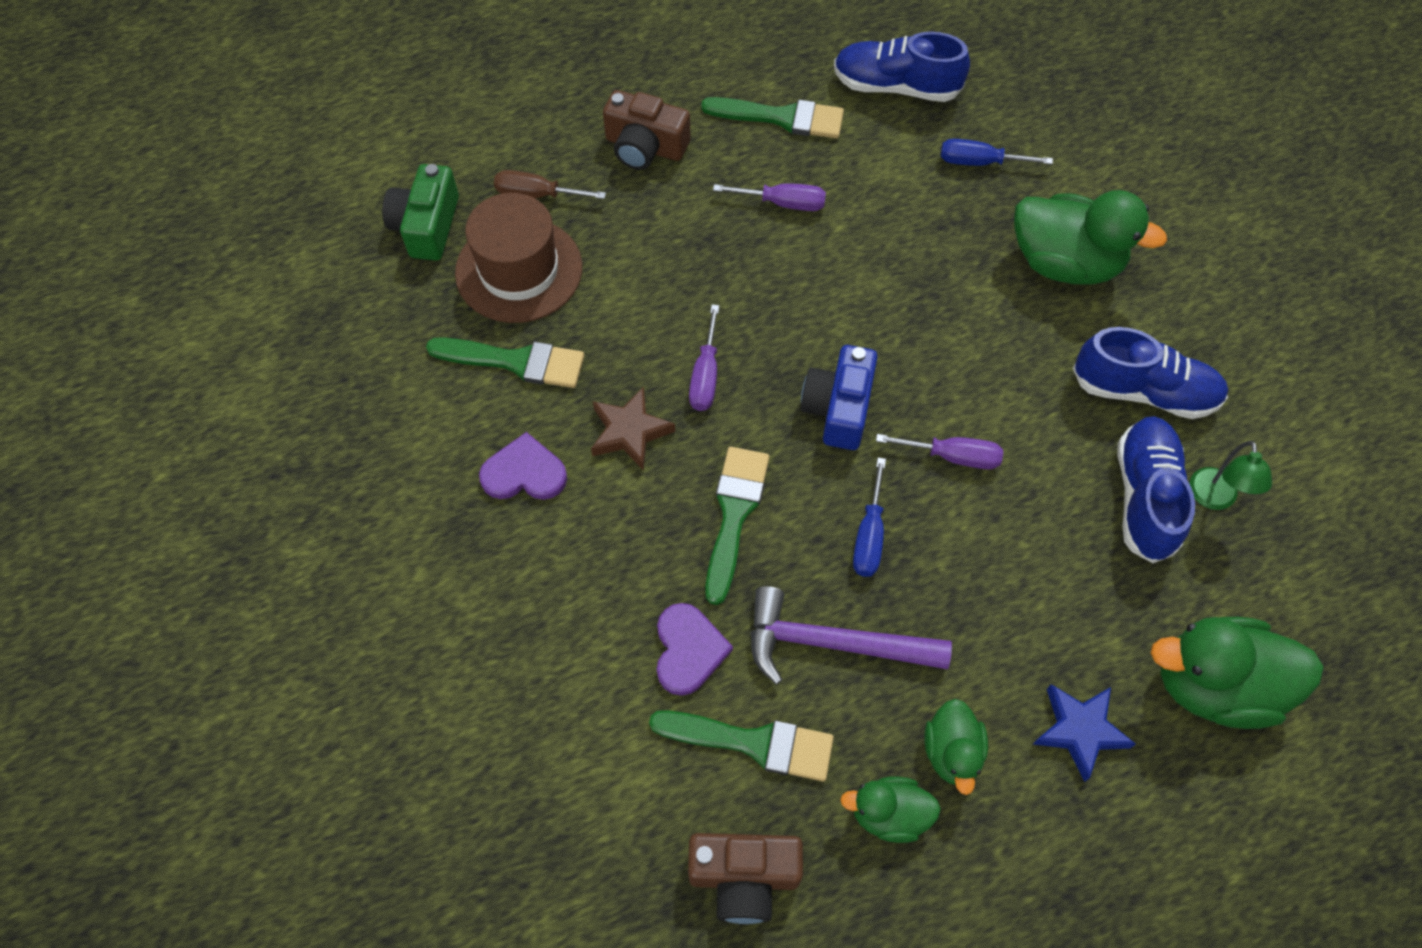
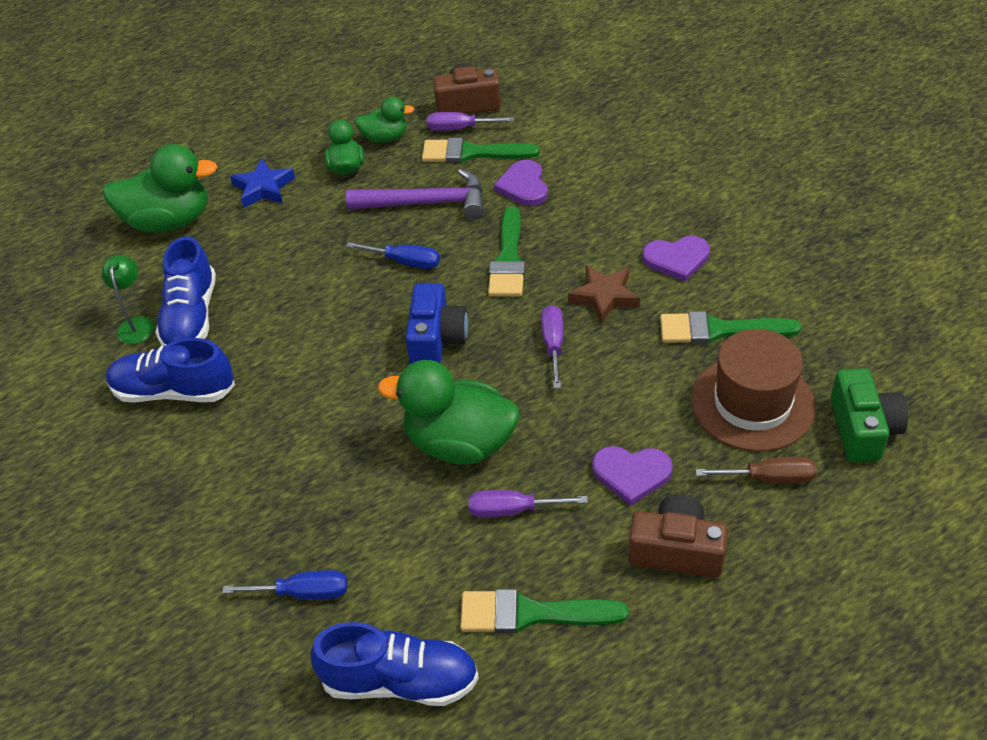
camera: 175 degrees right, 15 degrees down
(663, 219) = (631, 474): none -> purple heart
(869, 536) = (405, 262): blue screwdriver -> blue screwdriver turned 105 degrees clockwise
(953, 456) = (341, 320): purple screwdriver -> purple screwdriver (459, 128)
(1065, 263) = (225, 494): green duck -> green duck (459, 443)

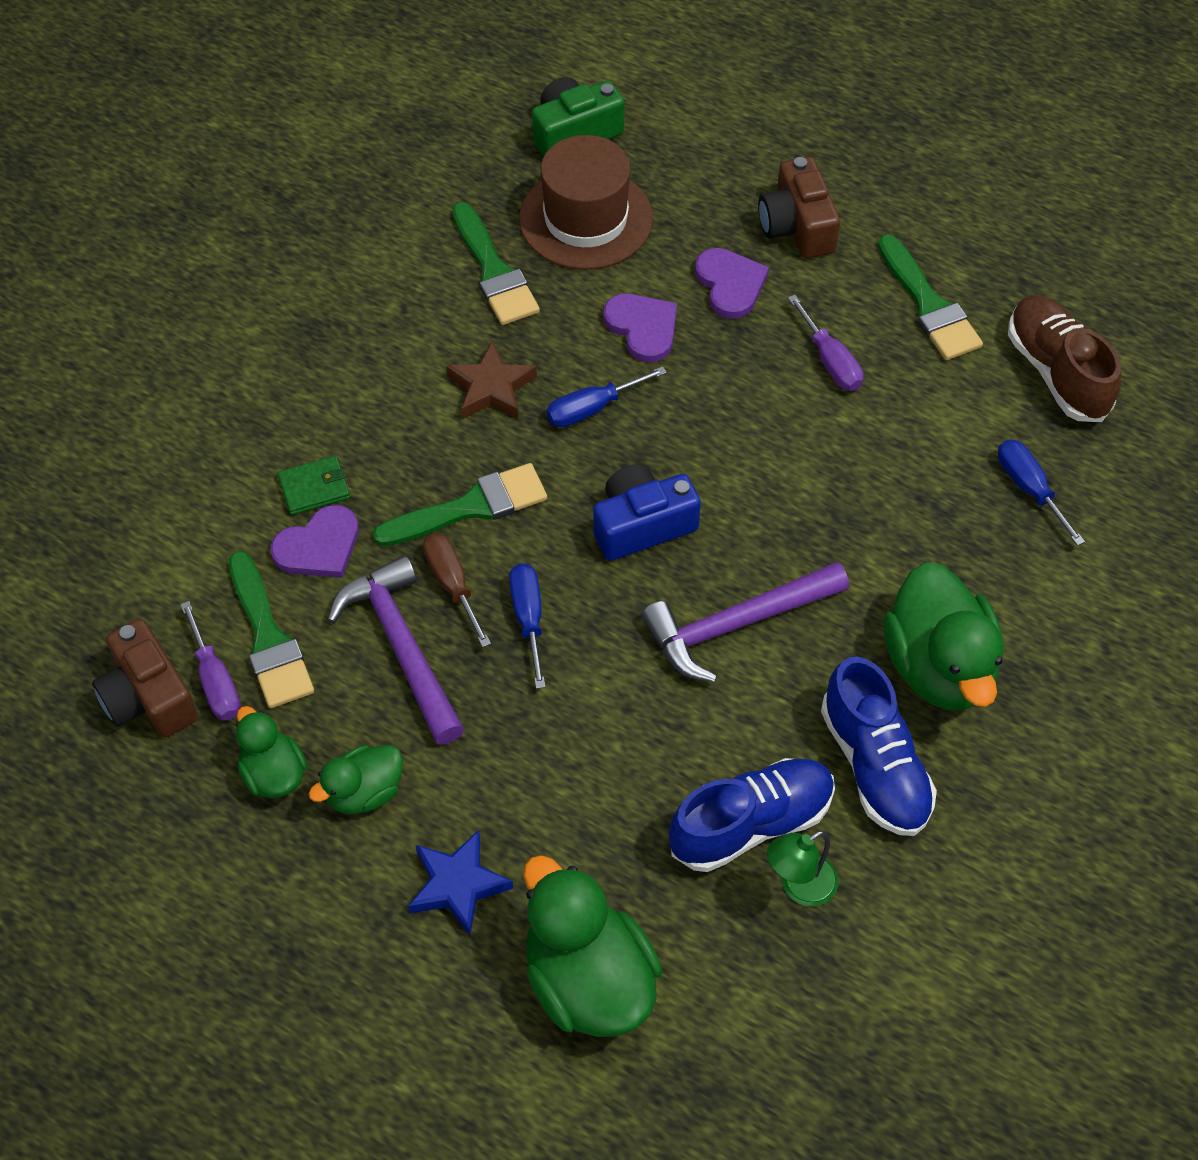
camera: 120 degrees left, 10 degrees up
(325, 360) = (736, 625): none -> purple hammer
(400, 681) = (1056, 372): blue shoe -> brown shoe
(459, 443) = (777, 438): green duck -> green duck (938, 666)
(553, 345) = (592, 408): purple screwdriver -> blue screwdriver
(570, 193) = (314, 488): none -> green wallet
(676, 259) = (394, 340): purple heart -> purple heart (642, 328)
(769, 478) = (674, 184): brown screwdriver -> brown screwdriver (452, 584)

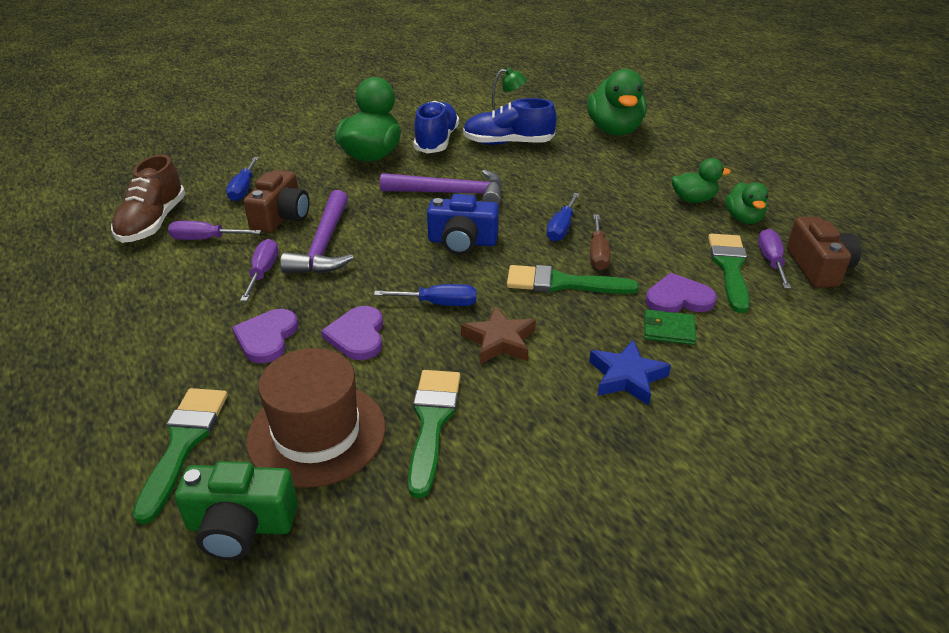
camera: 150 degrees left, 20 degrees down
(401, 647) = (645, 240): purple hammer -> purple hammer (324, 245)
(457, 885) = (659, 164): blue star -> blue star (627, 377)
(797, 226) = (172, 356): brown camera -> brown camera (281, 217)
(929, 305) = (165, 276): green brush -> green brush (184, 443)
(958, 377) = (205, 239): none -> purple screwdriver

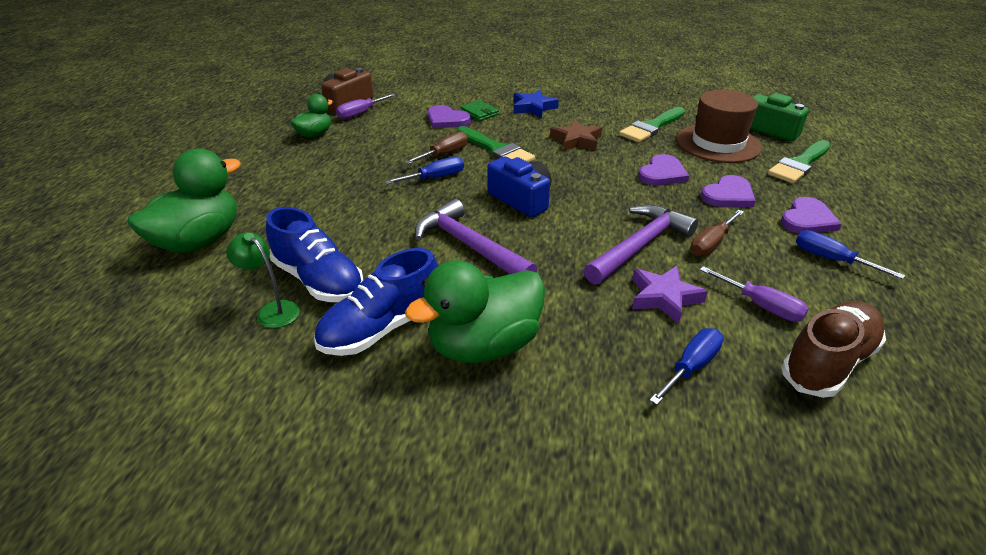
camera: 140 degrees left, 0 degrees up
(169, 342) = (807, 219): none -> purple heart
(263, 272) = (711, 244): purple screwdriver -> brown screwdriver
(281, 217) = (664, 297): brown camera -> purple star
(439, 304) = (590, 169): blue screwdriver -> blue screwdriver (831, 259)
(693, 199) = (310, 156): green duck -> none
(729, 268) = (388, 119): green brush -> none

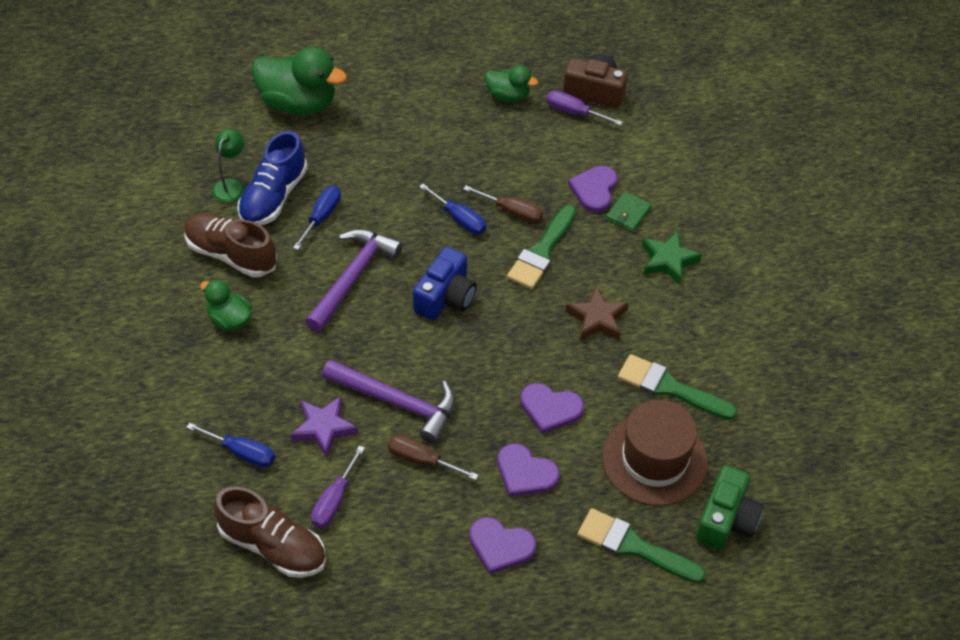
camera: 70 degrees right, 15 degrees up
(382, 328) = (231, 254): blue shoe -> brown shoe
(484, 345) = (230, 320): green duck -> green duck, size x0.55
(533, 108) = (668, 260): blue star -> green star
(831, 259) = (428, 562): blue screwdriver -> blue screwdriver (322, 217)

